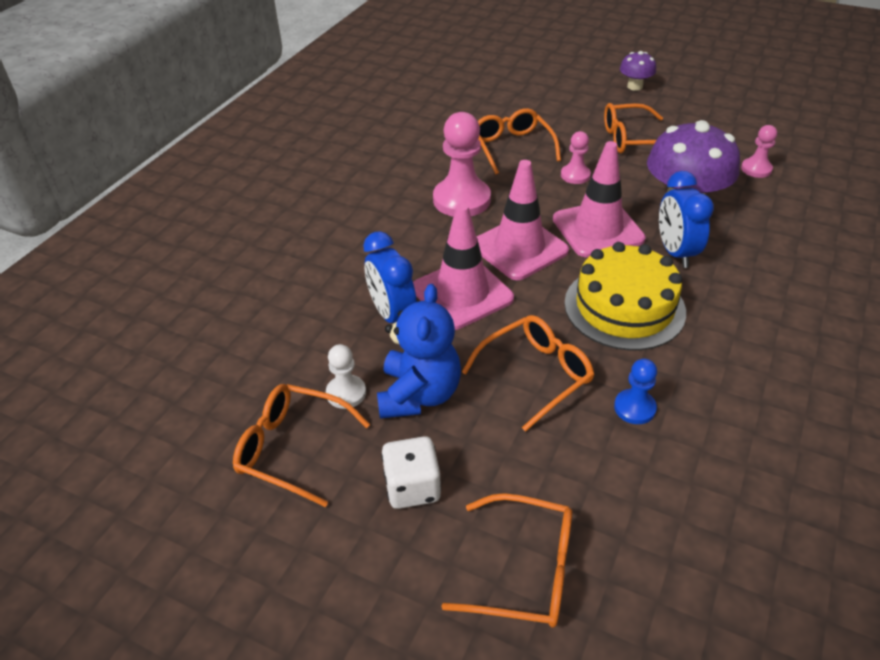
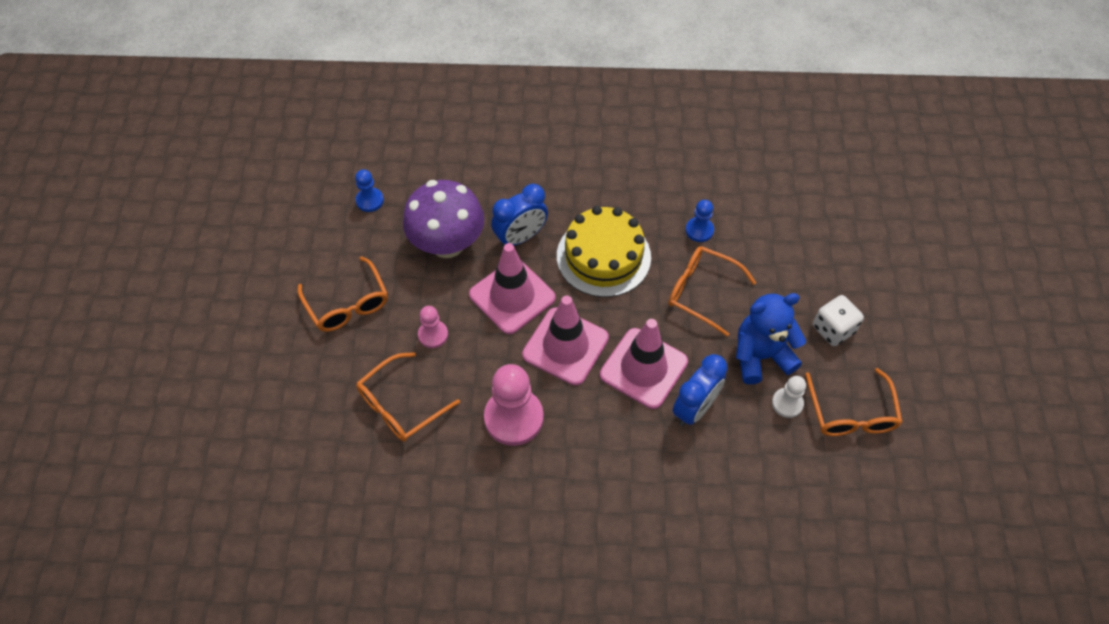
camera: 115 degrees left, 15 degrees up
(525, 570) = (846, 255): orange glasses -> none
(635, 86) = (228, 325): purple mushroom -> none
(756, 169) = (370, 200): pink pawn -> blue pawn

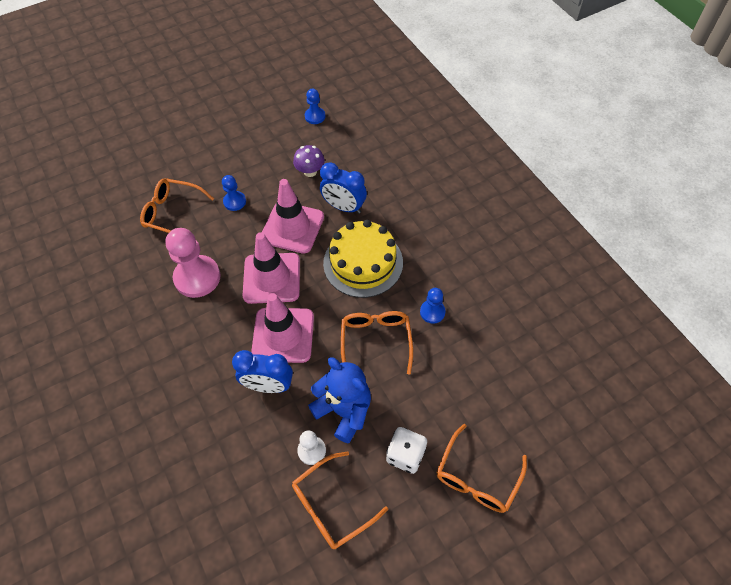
camera: 60 degrees right, 0 degrees up
(347, 304) = (230, 148): orange glasses -> orange glasses (477, 477)
(433, 335) = (234, 201): pink pawn -> blue pawn
(447, 243) = (310, 171): purple mushroom -> purple mushroom, size x0.51

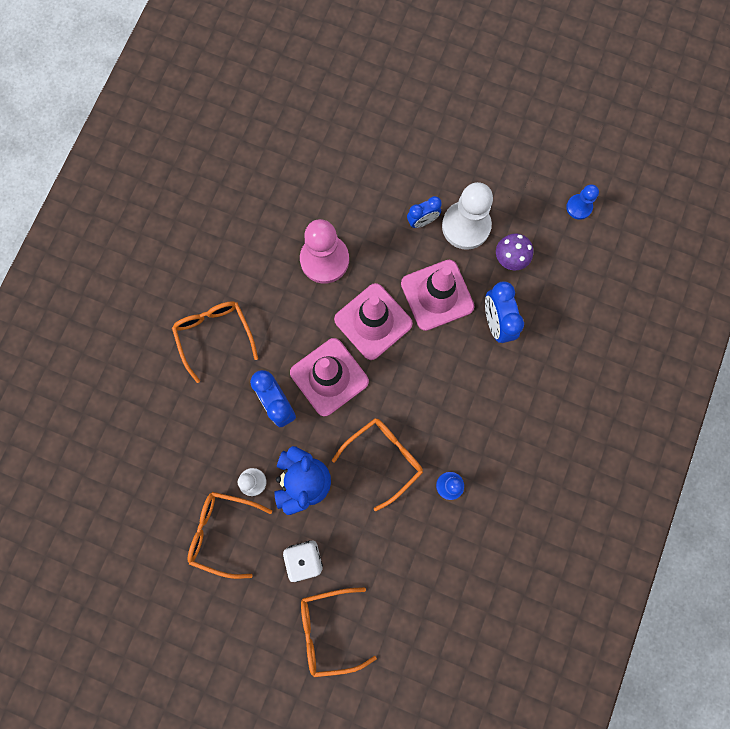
camera: 50 degrees right, 20 degrees up
(172, 213) = (367, 180): orange glasses -> orange glasses (214, 335)
(234, 201) = (422, 221): blue pawn -> blue clock
(264, 180) = (466, 226): none -> white pawn
(363, 263) = (451, 387): yellow cake -> none

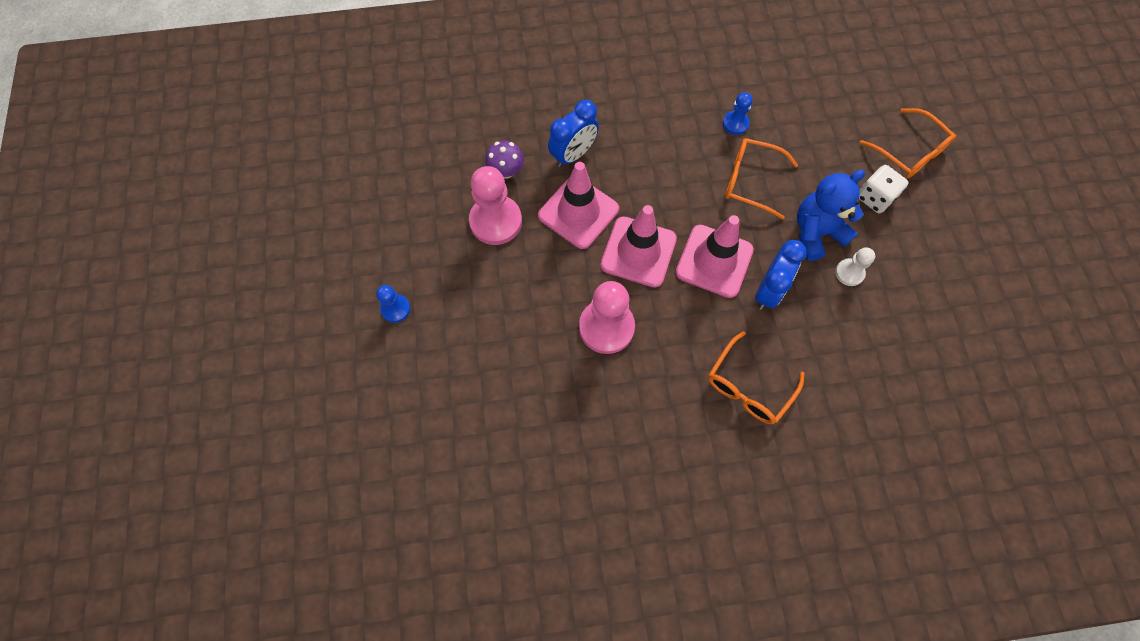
camera: 120 degrees left, 10 degrees down
(223, 532) = (907, 272): orange glasses -> none
(422, 221) = (513, 260): blue clock -> none
(466, 226) = (496, 221): white pawn -> pink pawn
(579, 207) = (423, 140): blue pawn -> blue pawn (395, 309)

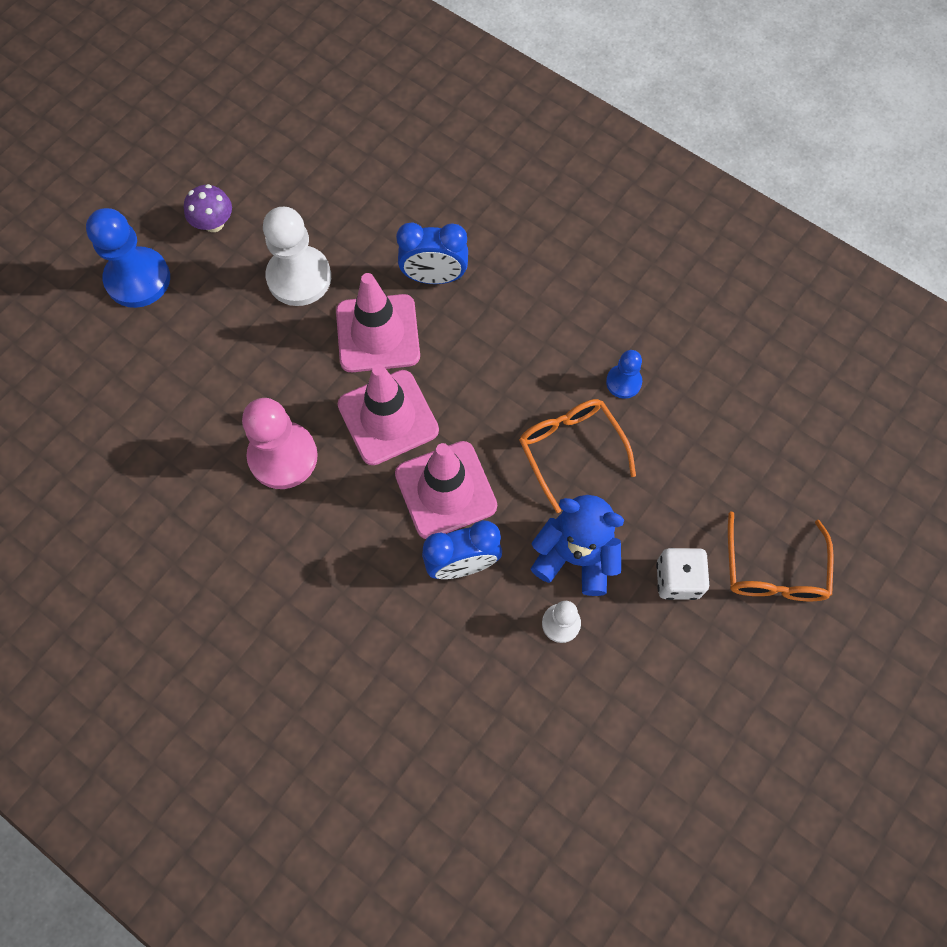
camera: 45 degrees right, 0 degrees up
(395, 309) = (138, 279): blue pawn -> blue pawn, size x1.89
(496, 221) = (299, 277): pink pawn -> white pawn
(506, 171) = (359, 240): purple mushroom -> purple mushroom (214, 223)
(748, 386) = (341, 628): orange glasses -> none

